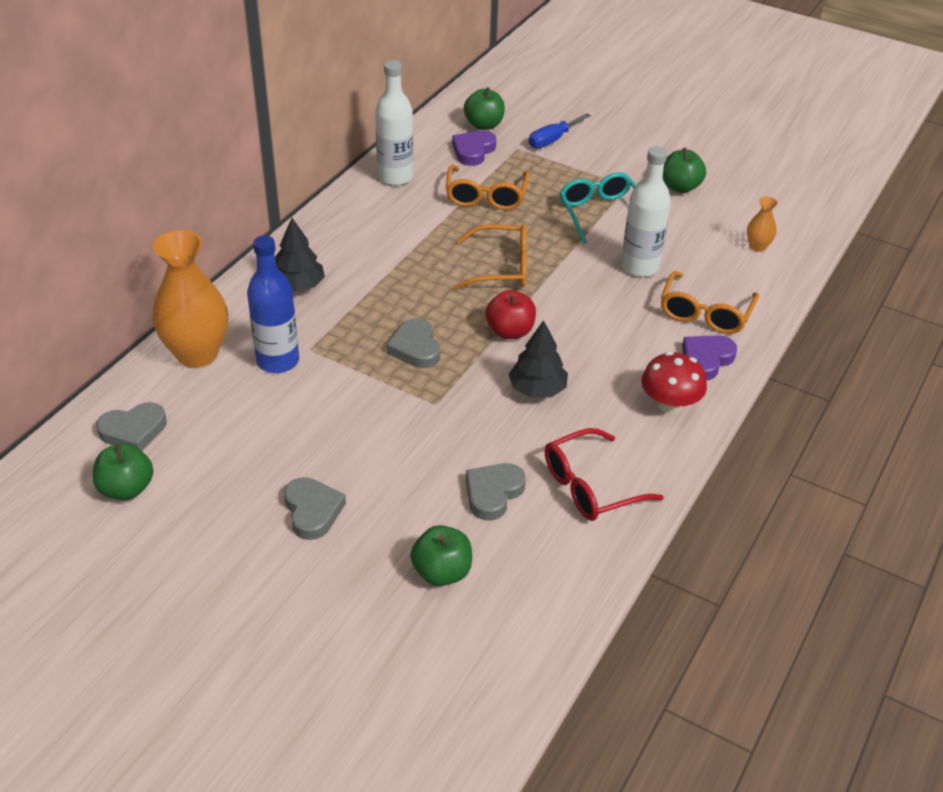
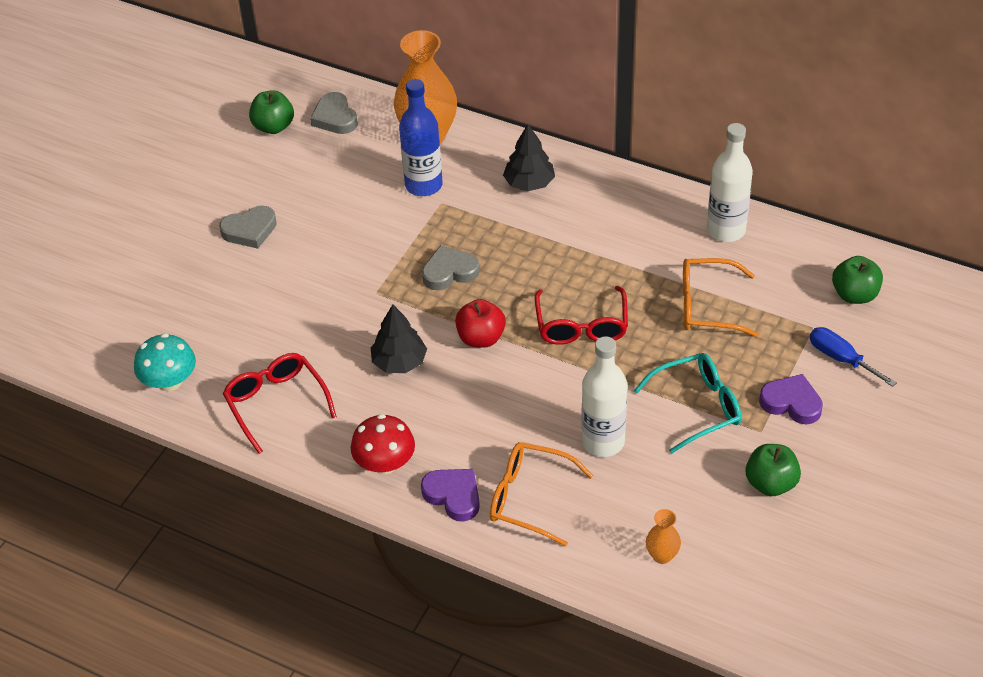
camera: 90 degrees right, 5 degrees up
(442, 572) = (185, 312): green apple -> none
(473, 151) = (795, 289): purple heart -> purple heart (791, 403)
(493, 493) = (268, 338): grey heart -> none
(502, 268) = (581, 326): orange glasses -> red glasses
(554, 584) = (169, 381): none -> turquoise mushroom

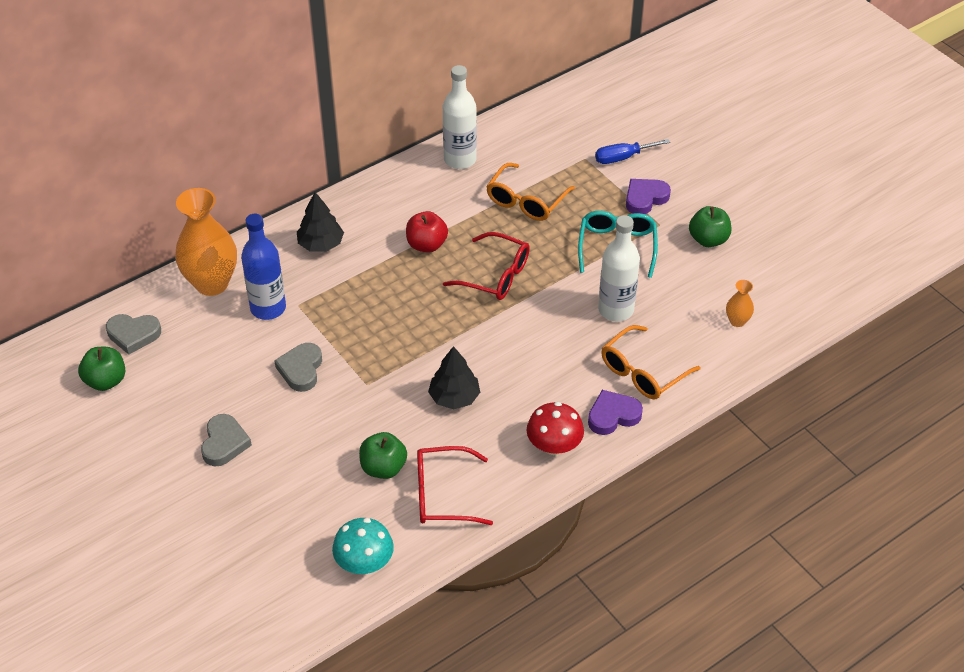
camera: 65 degrees left, 0 degrees up
(449, 272) = (380, 329): grey heart -> grey heart (301, 369)
(481, 338) = (465, 338): red apple -> red apple (426, 245)
(854, 294) = (570, 125): green apple -> green apple (383, 468)

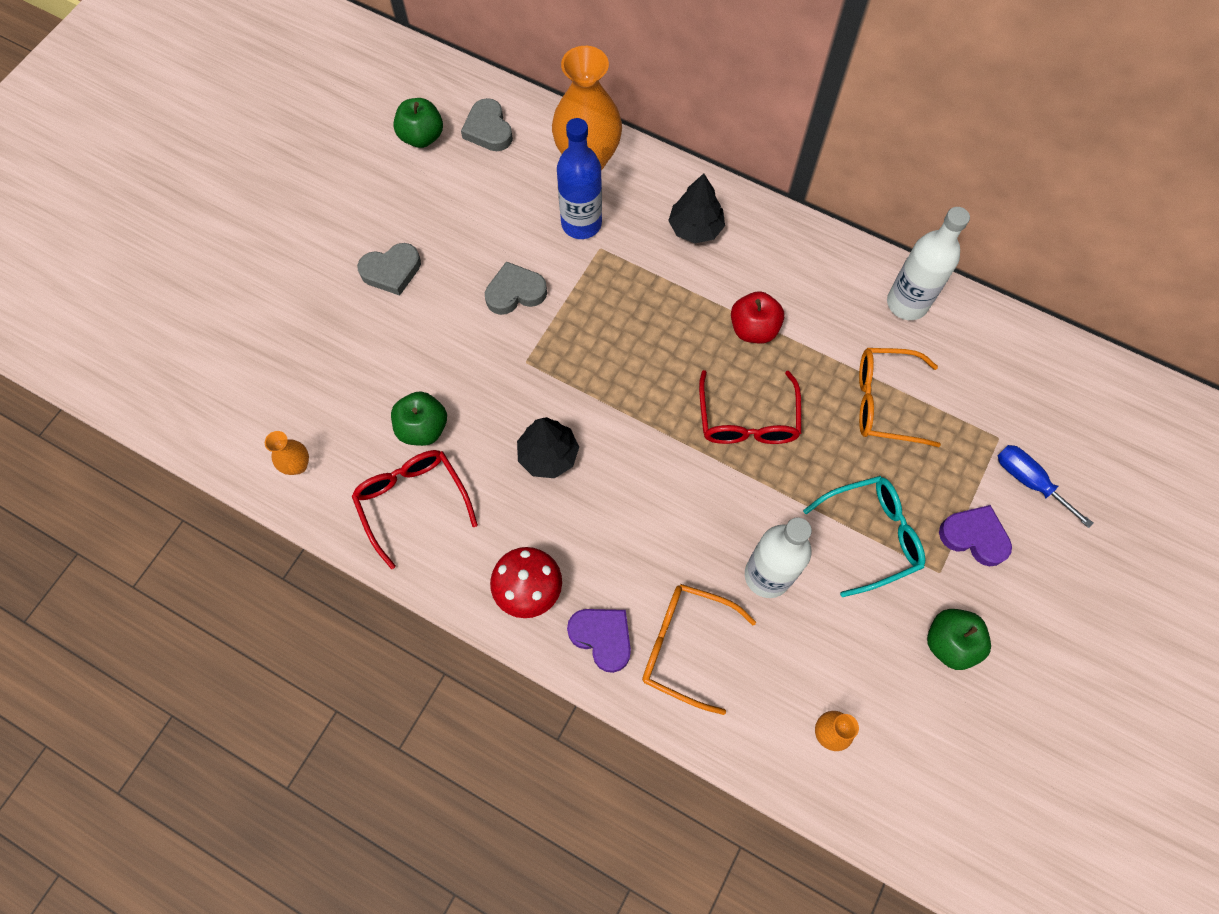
camera: 65 degrees right, 20 degrees up
(364, 562) = (297, 465): turquoise mushroom -> orange vase

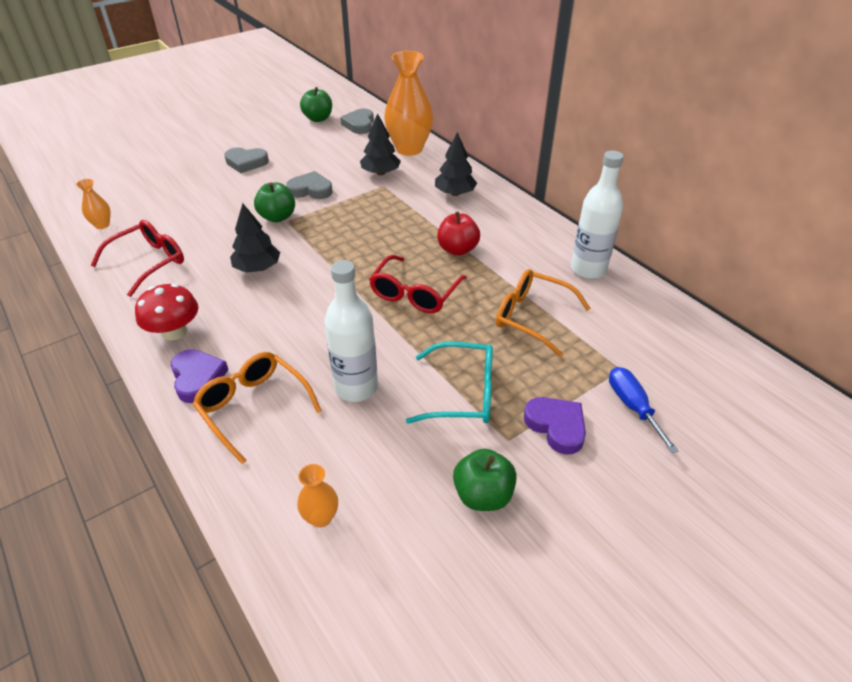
camera: 25 degrees right, 25 degrees down
(412, 501) = (149, 262): red glasses -> red glasses turned 45 degrees clockwise
(423, 428) = (192, 231): green apple -> green apple (277, 217)
(581, 224) = (380, 173): blue bottle -> black tree

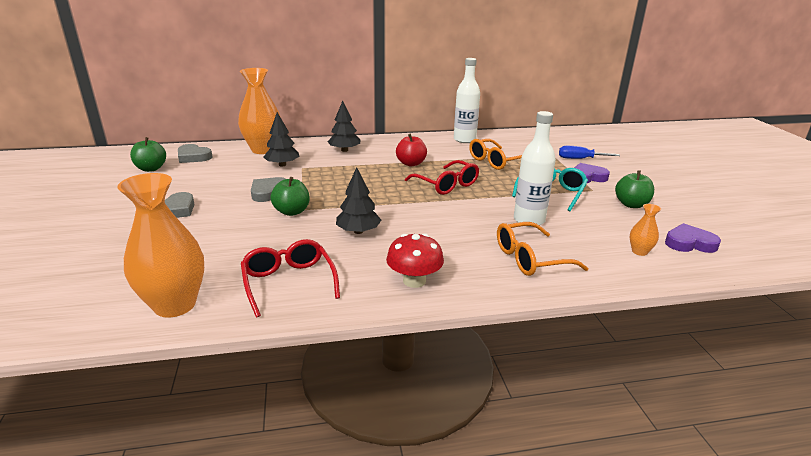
camera: 65 degrees left, 15 degrees down
(102, 225) = (175, 305): orange vase -> orange vase, size x2.23
(197, 378) = (483, 277): purple heart -> purple heart (689, 243)

